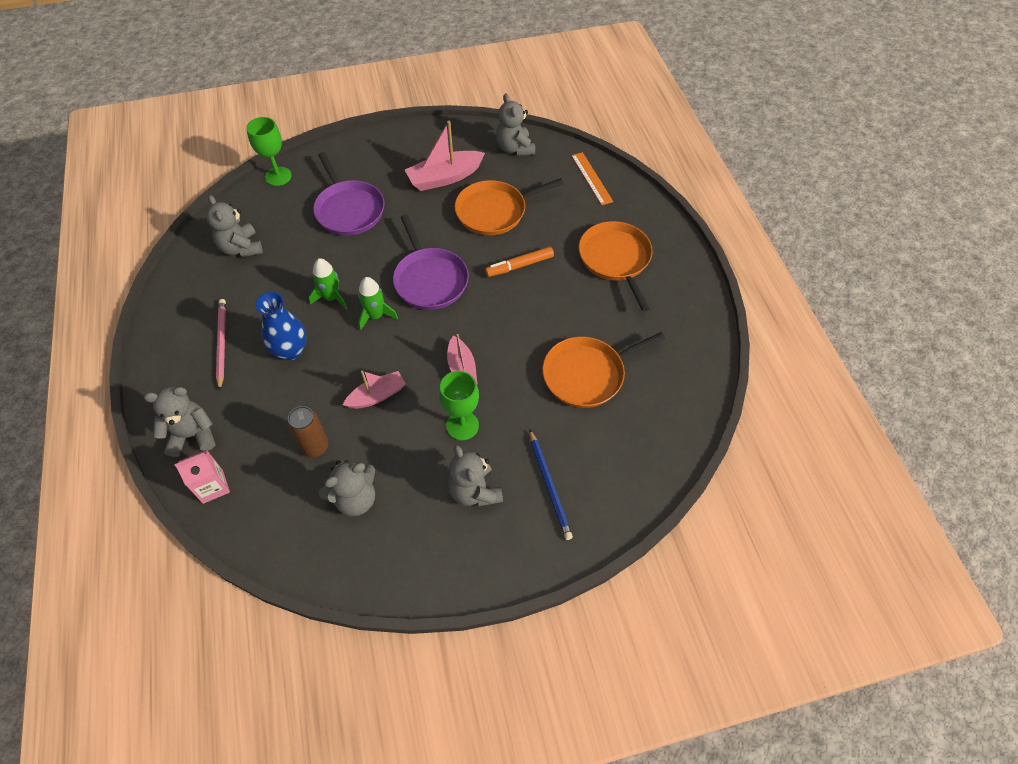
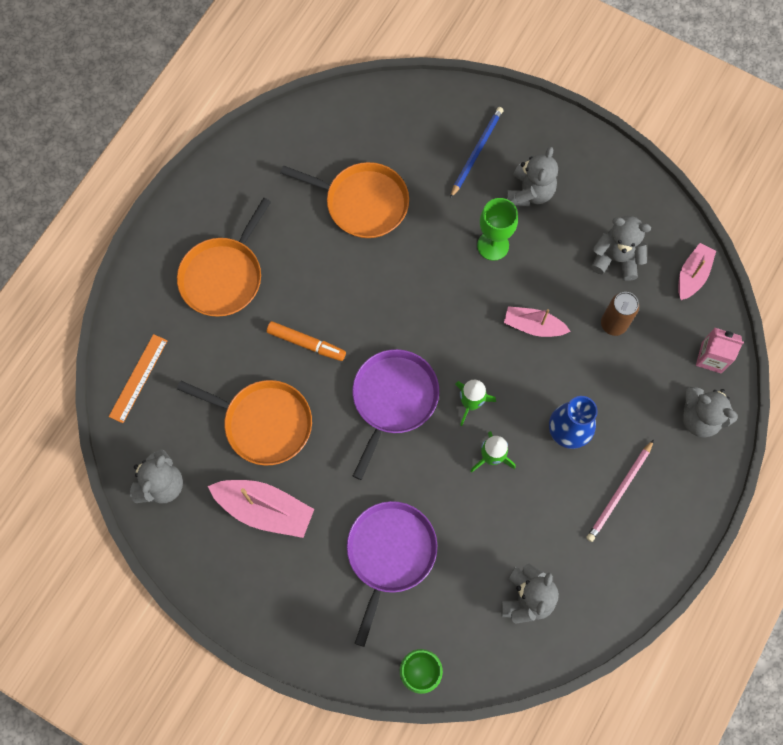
camera: 135 degrees left, 15 degrees up
(462, 369) = (449, 291): pink boat -> pink boat (692, 275)

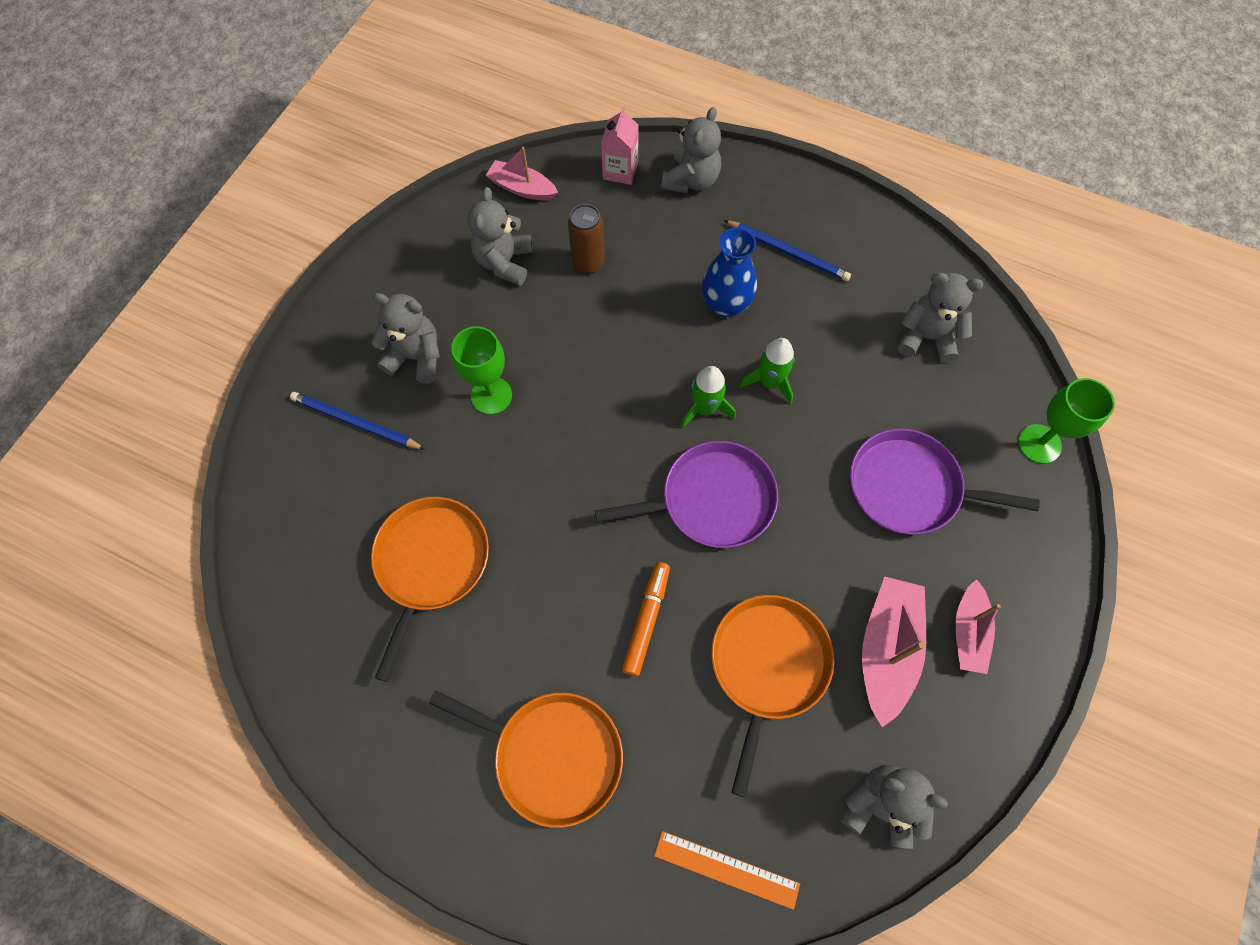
camera: 95 degrees left, 5 degrees down
(393, 399) = (711, 500): purple pan -> purple pan turned 150 degrees clockwise
(533, 326) = (597, 345): pink boat -> pink boat (968, 632)
(619, 492) = (788, 252): pink pencil -> blue pencil

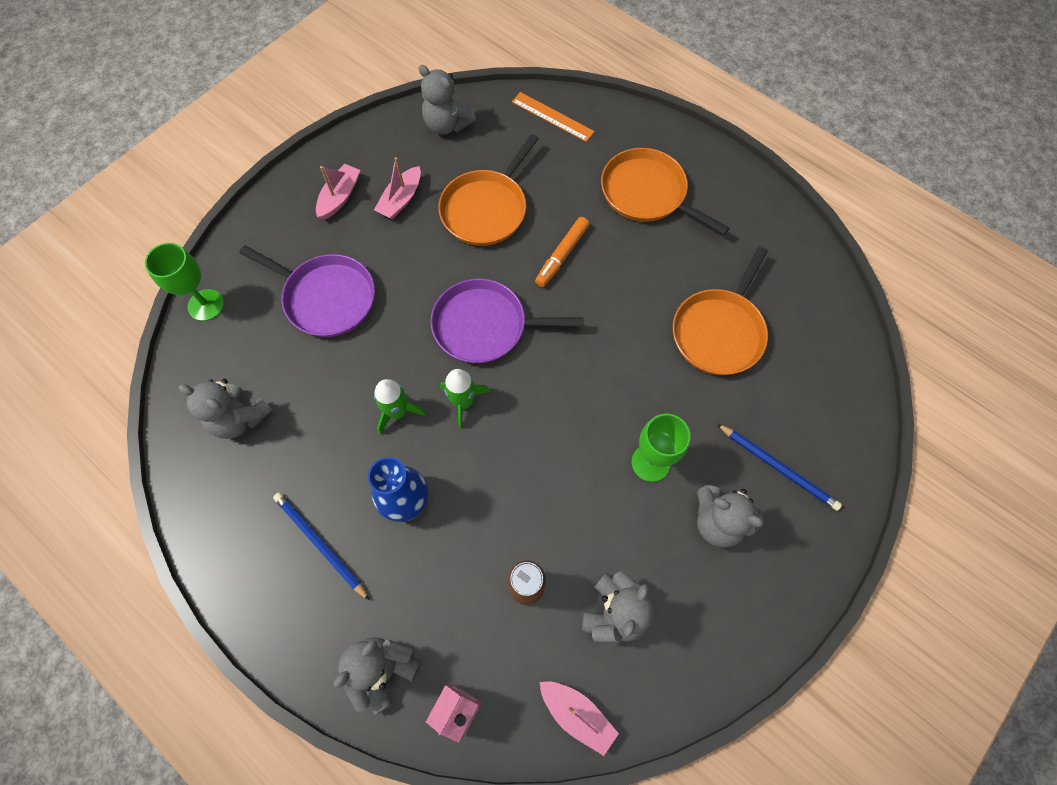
camera: 165 degrees left, 0 degrees up
(886, 650) = (401, 199): pink boat -> pink boat, size x0.64

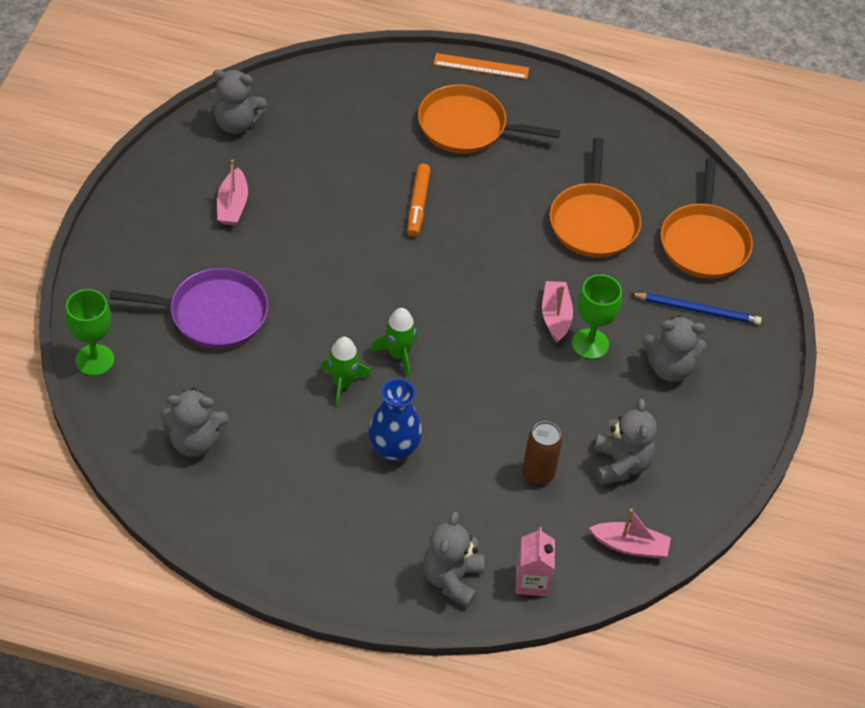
camera: 30 degrees left, 15 degrees down
(320, 544) = (337, 510): blue pencil -> none
(340, 197) = (168, 222): pink boat -> pink boat (555, 316)
(485, 326) = (381, 287): purple pan -> none
(486, 209) = (322, 187): orange pan -> orange pan (704, 242)
(552, 116) = (338, 85): orange ruler -> orange ruler (481, 66)

